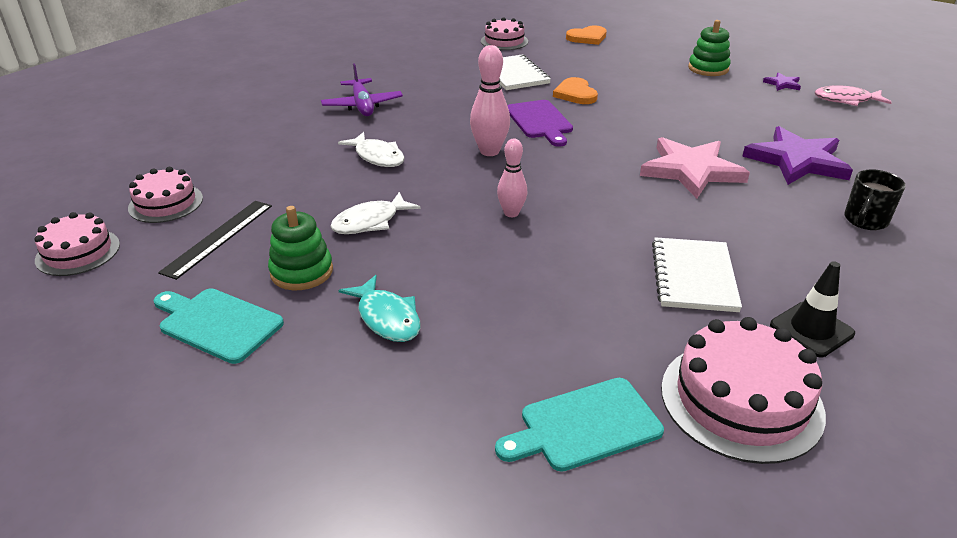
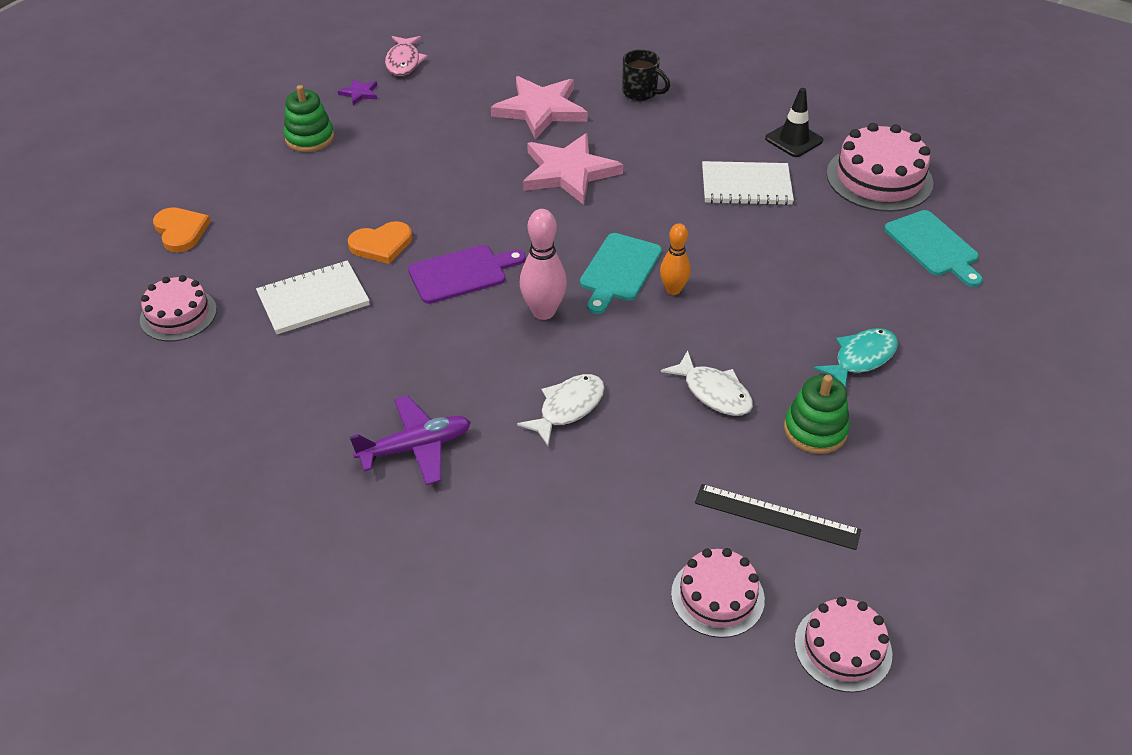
camera: 95 degrees left, 10 degrees up
(217, 323) = (912, 474): turquoise cutting board -> turquoise cutting board (619, 270)
(511, 213) = (673, 289): pink bowling pin -> orange bowling pin
(797, 161) = (540, 109): purple star -> pink star

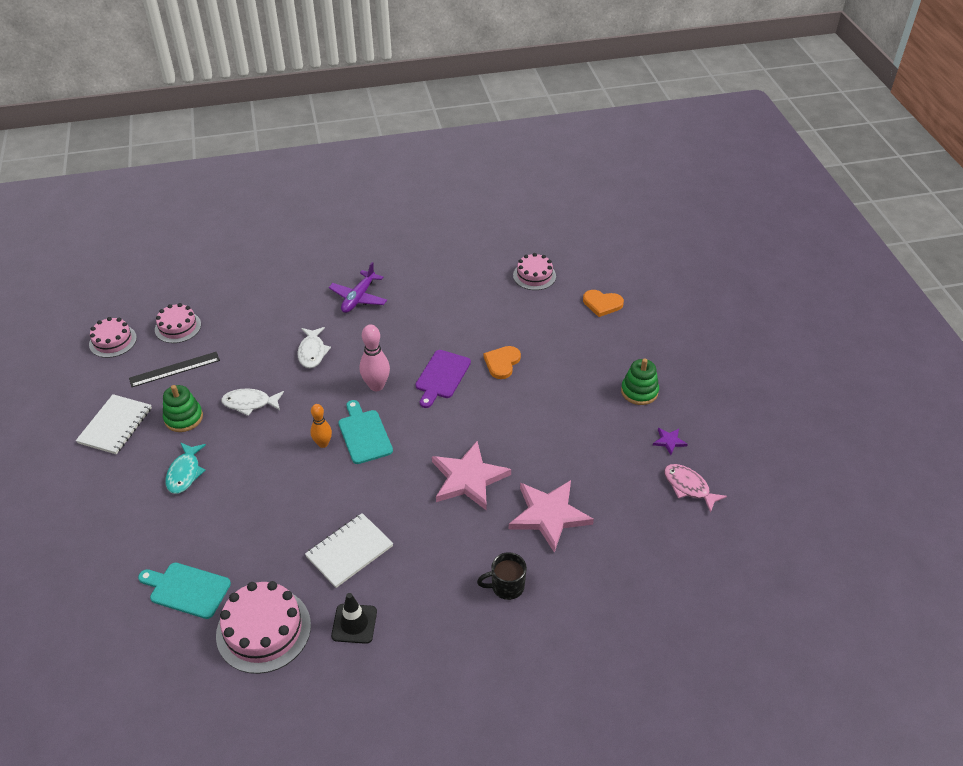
camera: 135 degrees right, 0 degrees up
(313, 300) = (490, 318): white notebook -> white notebook (115, 425)

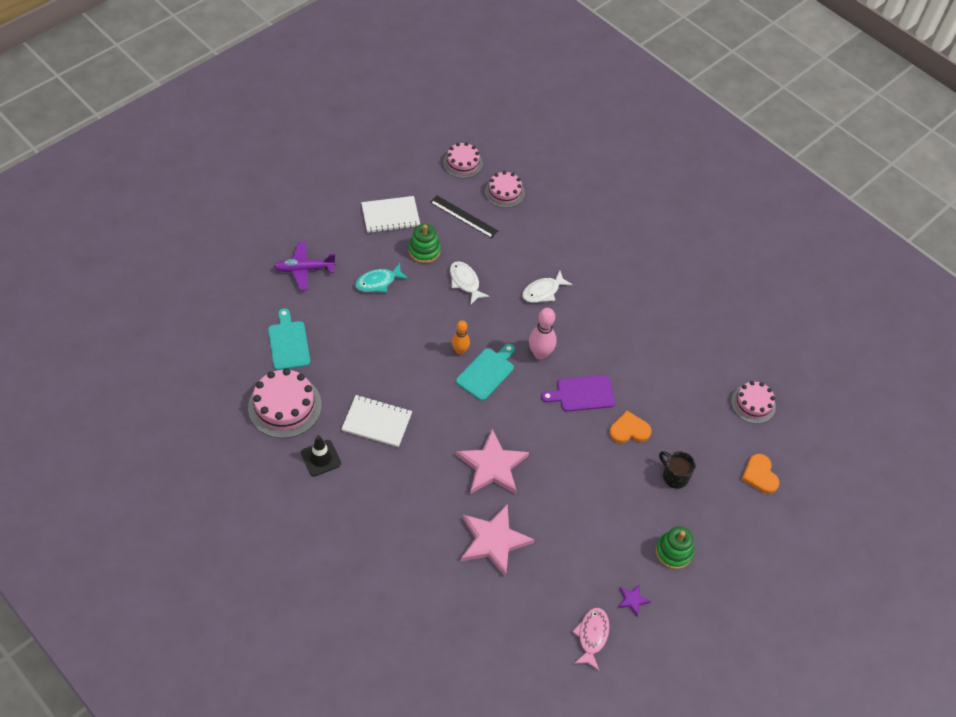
camera: 55 degrees right, 10 degrees up
(358, 298) = (624, 289): purple plane -> purple plane (304, 269)
(506, 586) = (409, 542): black mug -> black mug (674, 476)

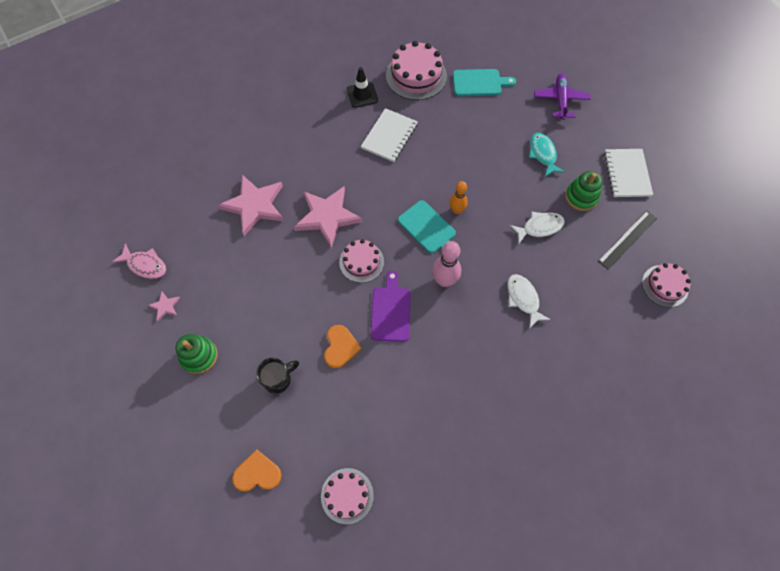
camera: 105 degrees right, 10 degrees up
(462, 163) = (706, 250): pink cake -> pink cake (361, 262)
(632, 600) = (165, 306): purple star -> pink star

